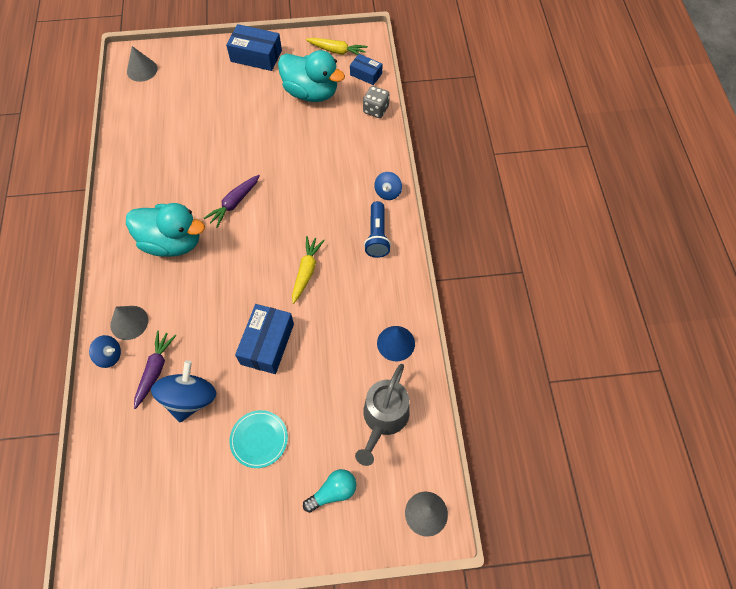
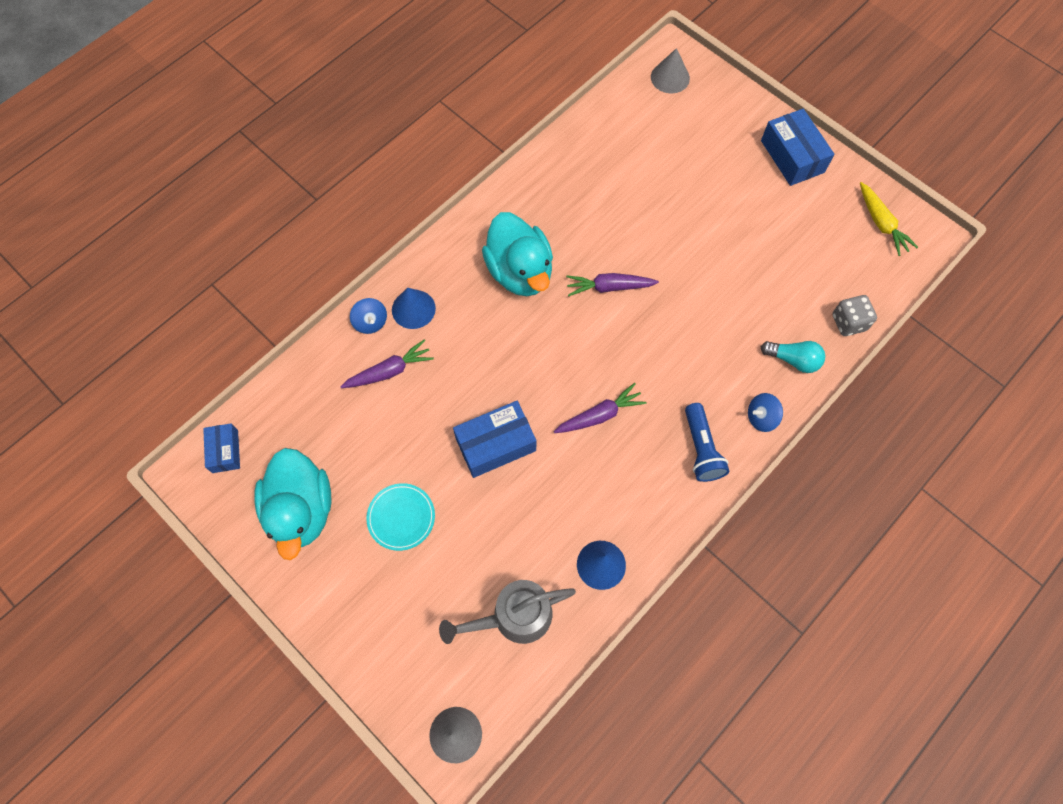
camera: 50 degrees right, 5 degrees up
(129, 322) = (413, 309): grey cone -> blue cone
(190, 398) = (389, 424): blue spinning top -> none
(306, 271) = (599, 415): yellow carrot -> purple carrot
(311, 92) = (803, 244): turquoise duck -> turquoise duck (301, 510)
(333, 492) = (406, 627): turquoise light bulb -> turquoise light bulb (793, 360)
(366, 74) = (882, 275): blue box -> blue box (225, 451)
(377, 236) = (701, 449): blue flashlight -> blue flashlight turned 60 degrees counterclockwise

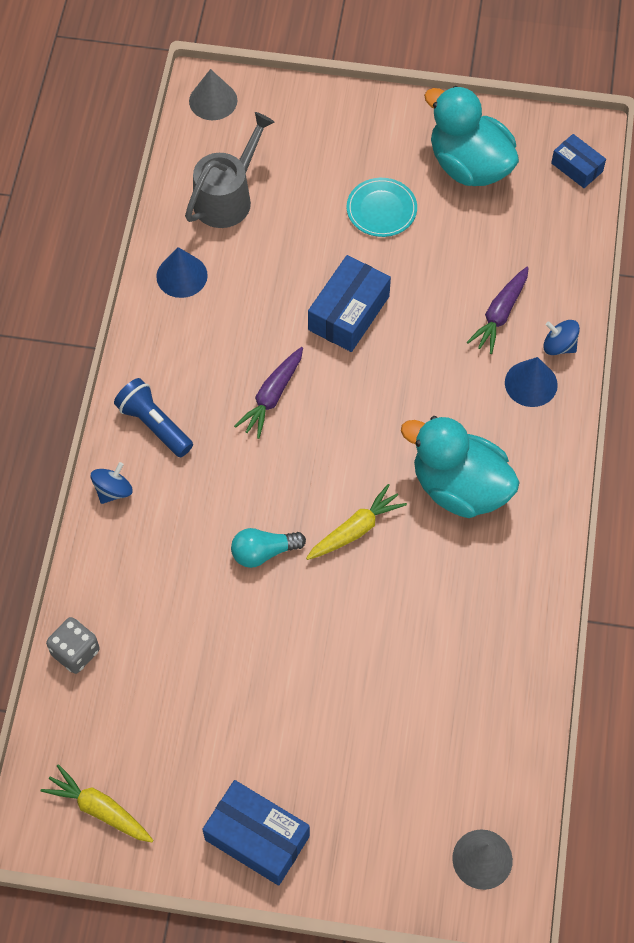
camera: 145 degrees right, 5 degrees down
(609, 287) = (355, 529): purple carrot -> yellow carrot
(793, 360) = (113, 571): turquoise light bulb -> turquoise light bulb (263, 552)

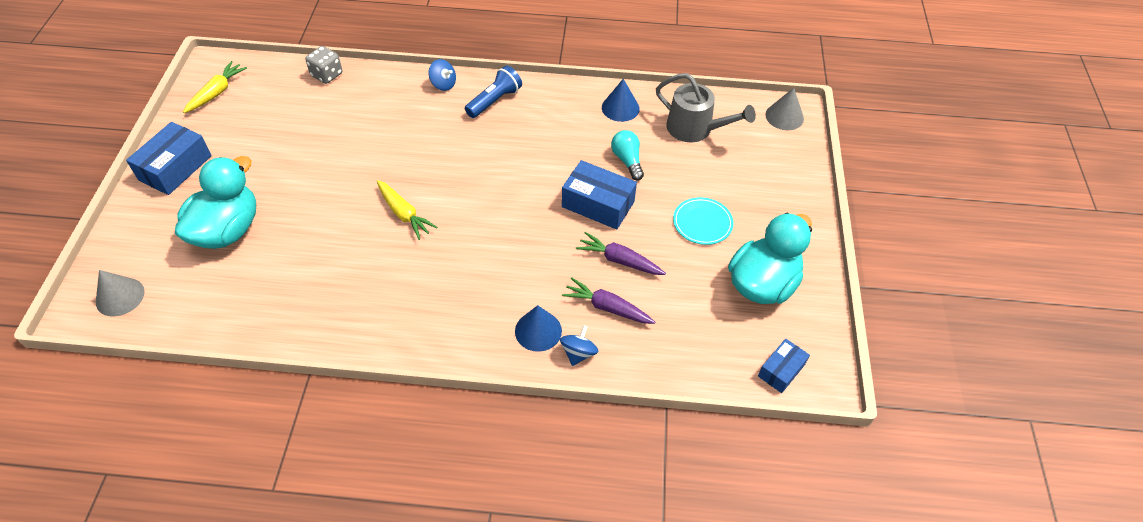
camera: 85 degrees right, 10 degrees down
(263, 552) = (390, 162): turquoise light bulb -> turquoise light bulb (627, 160)
(272, 396) = (519, 161): purple carrot -> purple carrot (619, 260)
(459, 487) = (437, 279): turquoise duck -> turquoise duck (227, 230)

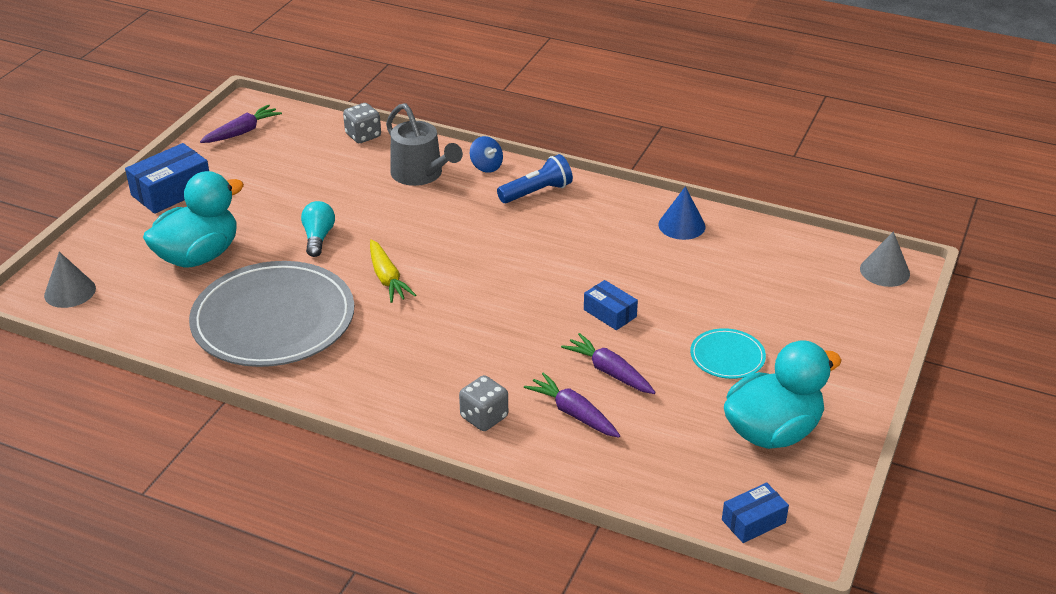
camera: 20 degrees right, 15 degrees down
(217, 92) = (242, 132): yellow carrot -> purple carrot
(321, 279) = (273, 319): none -> grey plate
(538, 331) = (484, 417): blue cone -> grey dice
(578, 353) = (519, 448): blue spinning top -> none
(598, 204) = (610, 313): blue box -> blue box, size x0.60
(627, 160) = (665, 278): turquoise light bulb -> turquoise light bulb (318, 237)
(695, 129) = (763, 262): grey watering can -> grey watering can (420, 174)

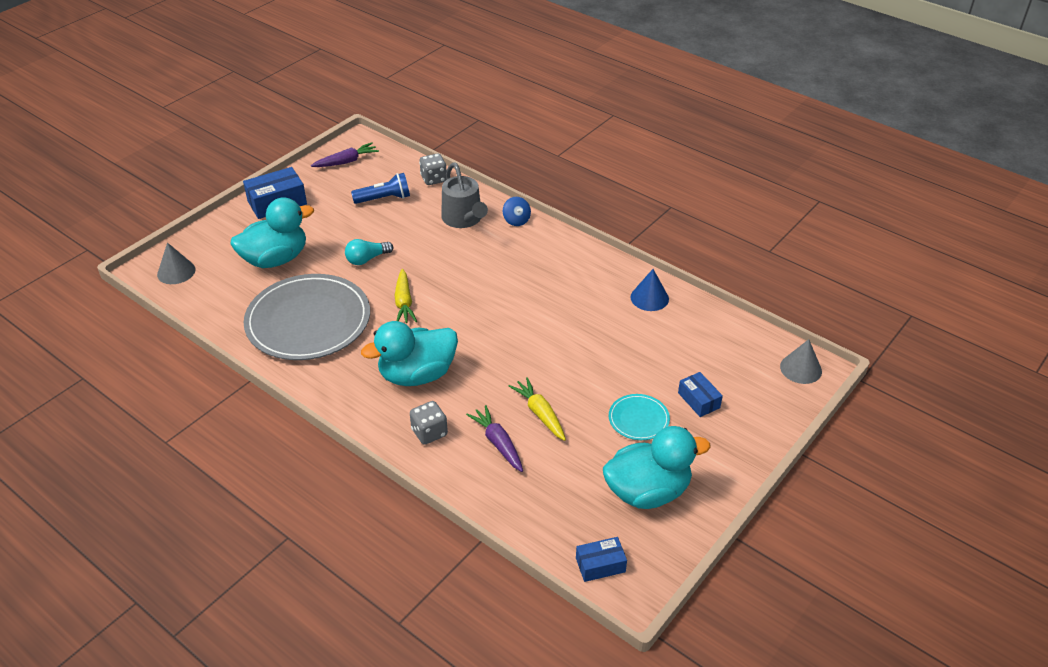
camera: 15 degrees right, 5 degrees up
(318, 237) = (367, 259): turquoise light bulb -> turquoise light bulb turned 135 degrees counterclockwise
(440, 356) = (417, 375): none -> turquoise duck
(537, 192) = (546, 249): blue flashlight -> blue flashlight (384, 199)
(609, 372) = (540, 414): purple carrot -> yellow carrot
(610, 313) = (561, 364): blue box -> blue box (698, 400)

